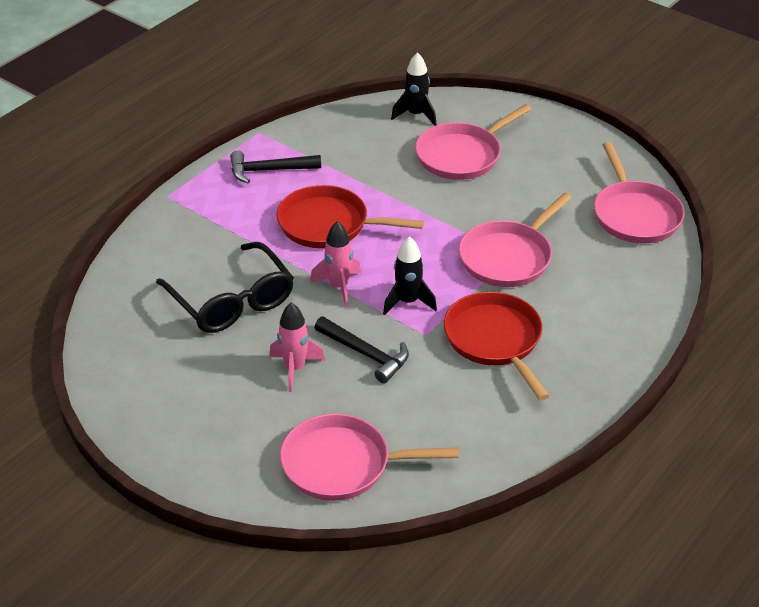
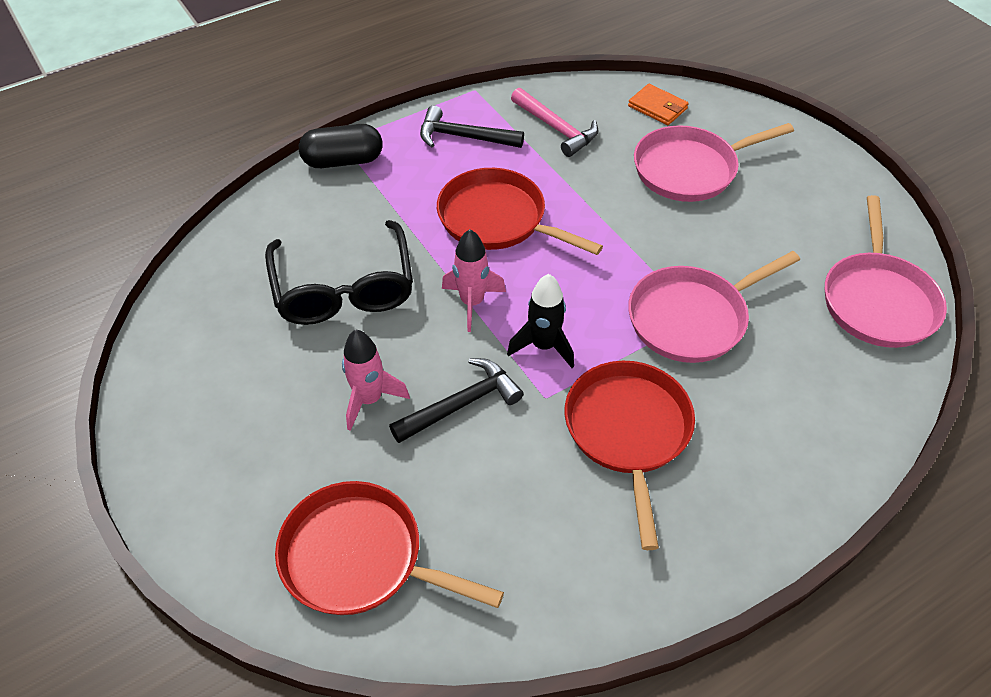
camera: 20 degrees right, 10 degrees up
(177, 210) = (343, 161): none -> black capsule
(342, 148) = (556, 128): none -> pink hammer
(342, 464) = (360, 557): pink pan -> red pan
(366, 354) = (461, 404): black hammer -> black hammer turned 90 degrees counterclockwise
(416, 115) = (657, 107): black rocket -> orange wallet

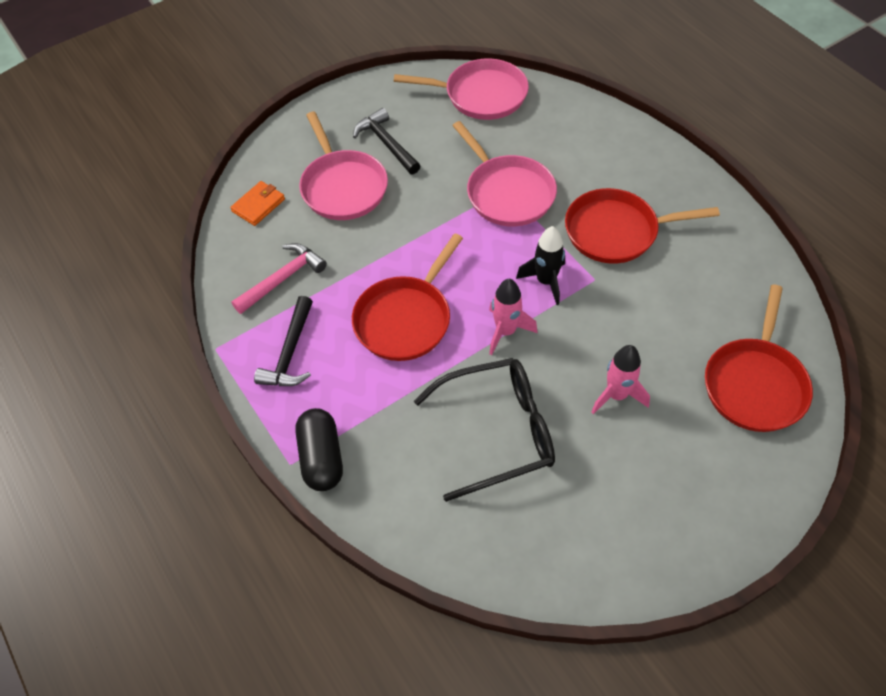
camera: 90 degrees left, 5 degrees up
(461, 404) = (610, 332): black hammer -> black hammer (386, 144)

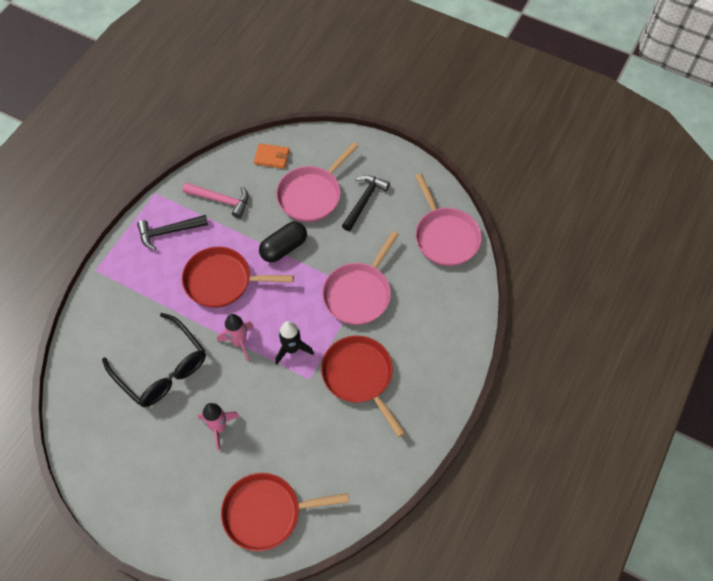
camera: 60 degrees right, 5 degrees up
(321, 457) = (105, 283): black capsule -> black capsule (284, 248)

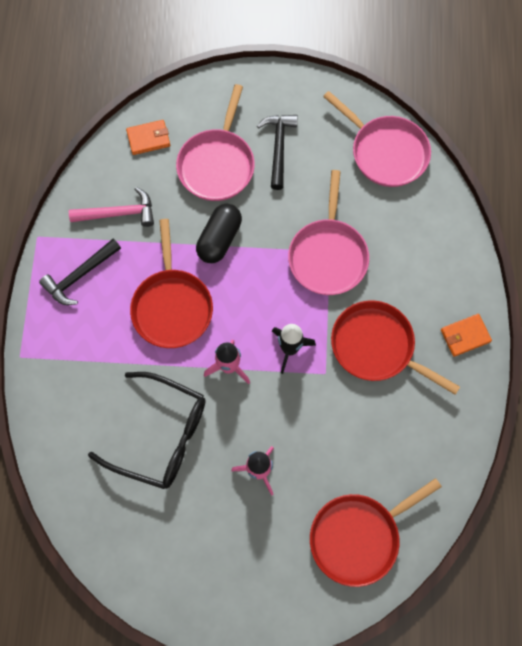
camera: 25 degrees left, 10 degrees up
(222, 281) = (172, 306): red pan -> red pan turned 75 degrees counterclockwise
(434, 399) = (465, 336): none -> orange wallet

